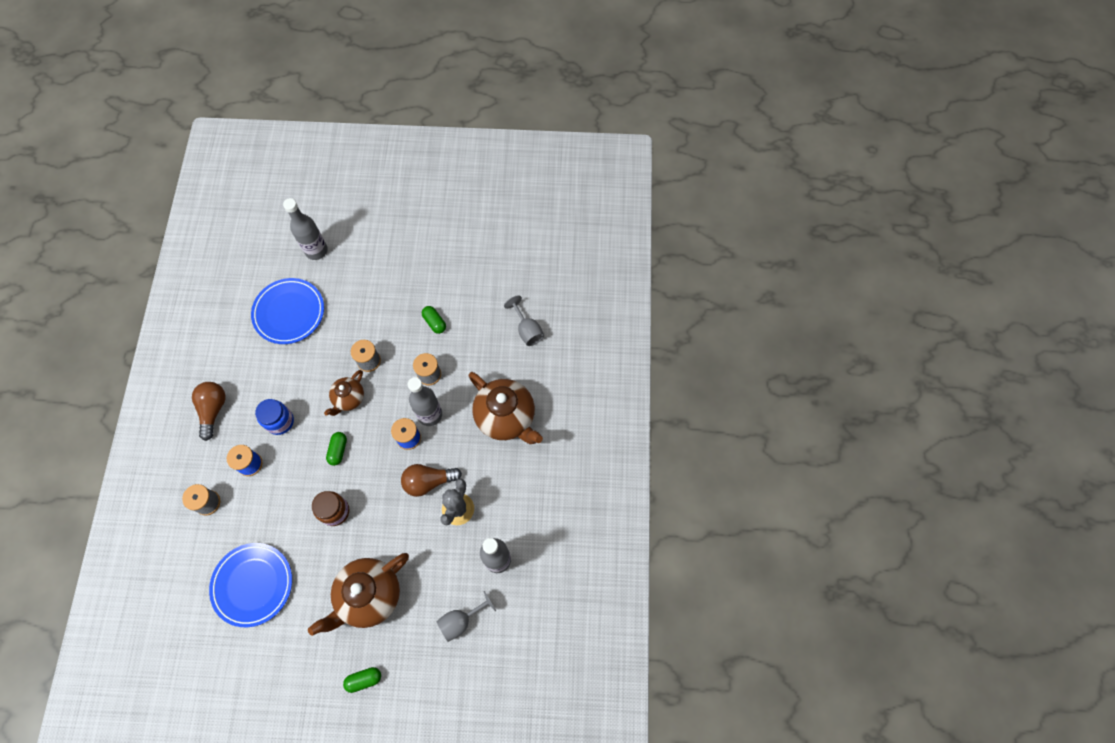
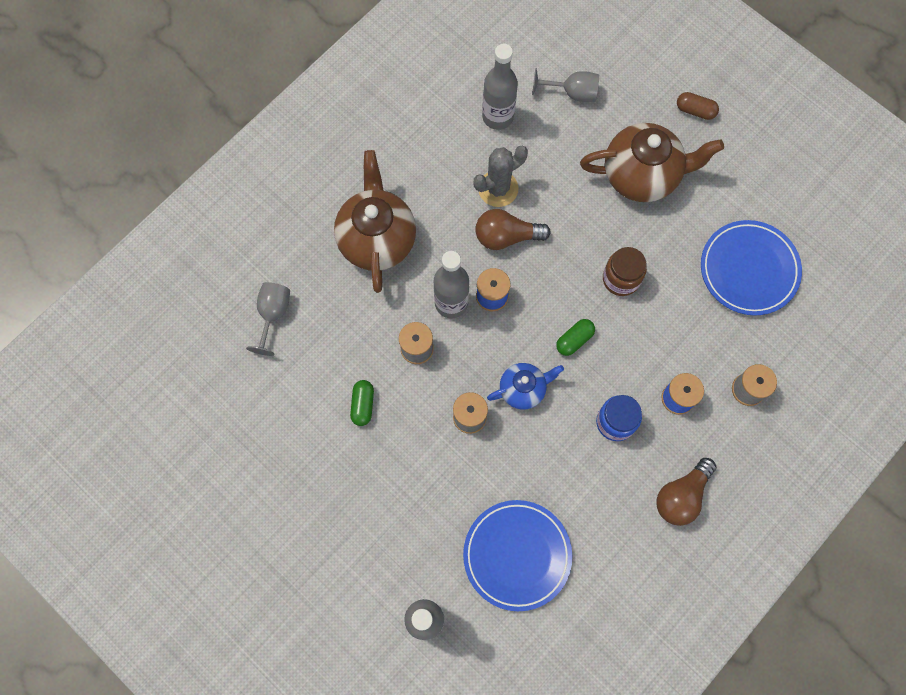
camera: 140 degrees left, 5 degrees up
(349, 399) = (523, 389): brown teapot -> blue teapot
(364, 679) = (695, 110): green capsule -> brown capsule
(428, 481) = (506, 236): brown light bulb -> brown light bulb turned 150 degrees clockwise

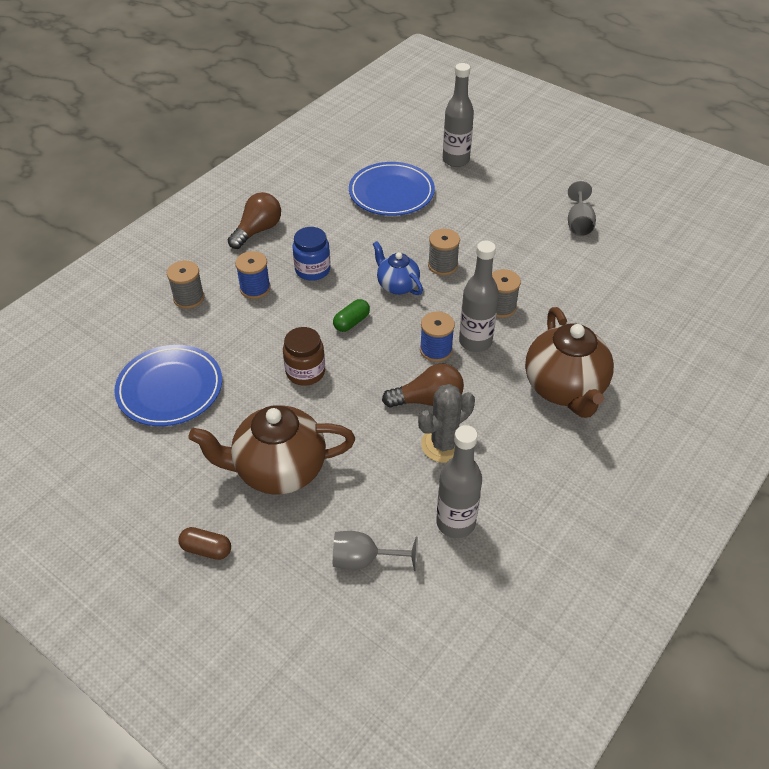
camera: 175 degrees right, 25 degrees down
(273, 314) = (645, 322): grey goblet -> grey goblet (579, 223)
(363, 405) = (539, 267): green capsule -> none
(523, 389) = (397, 285): blue teapot -> blue teapot turned 75 degrees clockwise

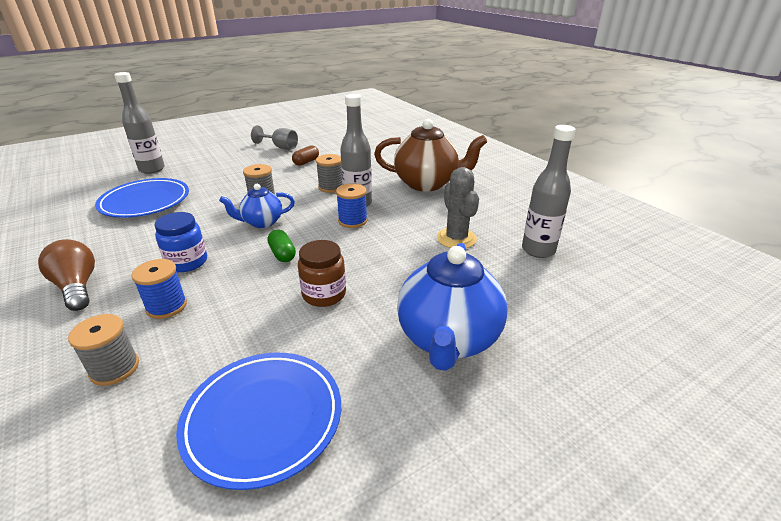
camera: 70 degrees left, 15 degrees down
(206, 549) = (550, 426): brown capsule -> brown capsule (306, 162)
(279, 470) = (448, 339): brown teapot -> blue teapot
(364, 560) = (572, 304): grey goblet -> none
(428, 400) = (405, 235): brown light bulb -> none

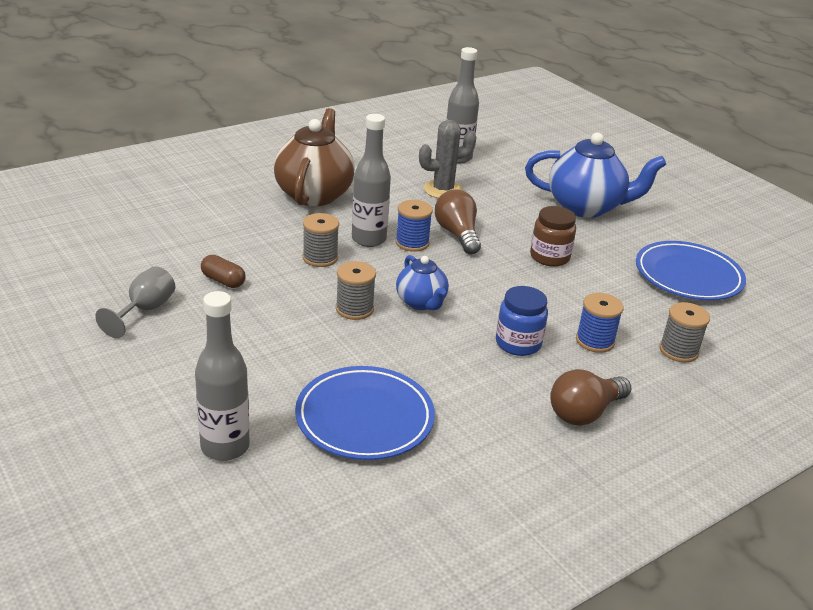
camera: 95 degrees left, 0 degrees up
(282, 254) = (488, 283): green capsule -> none
(368, 242) = (457, 234): none -> brown light bulb

